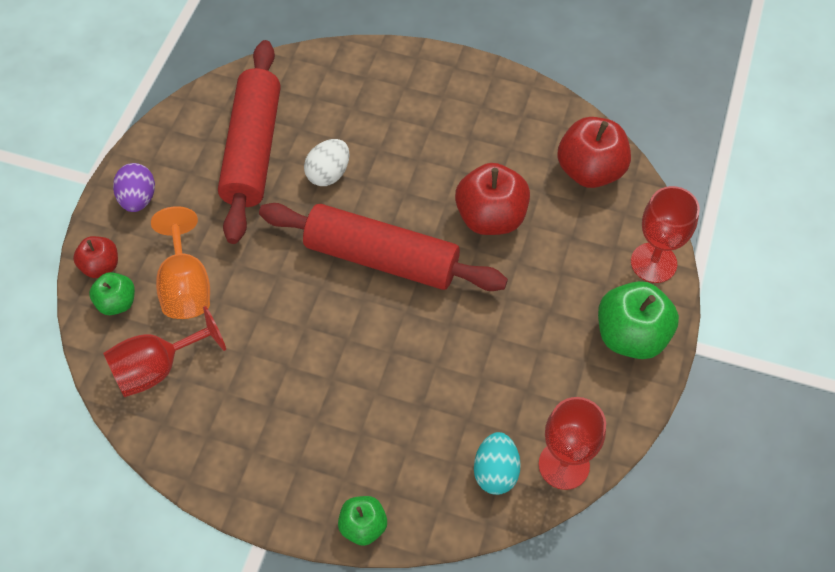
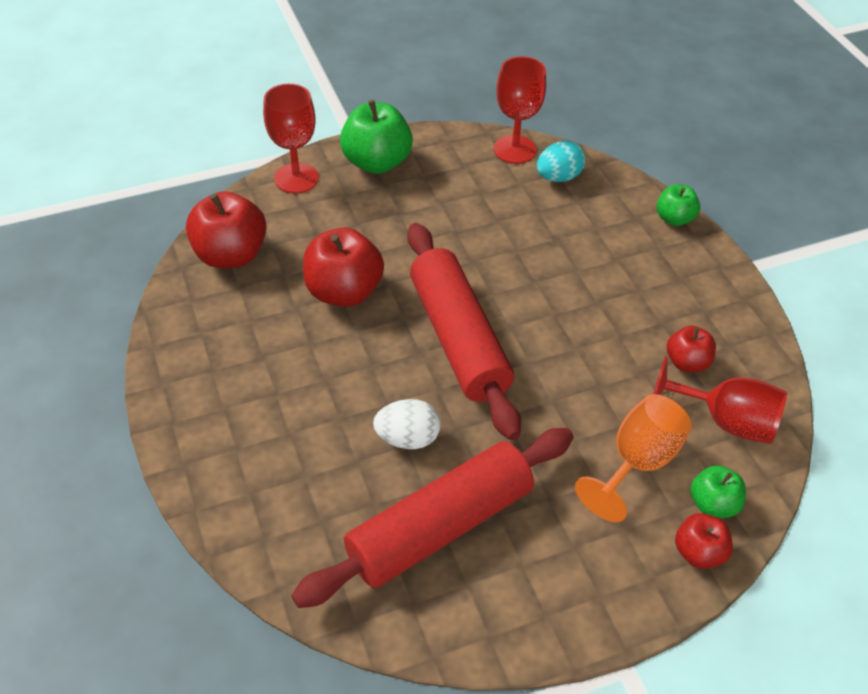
camera: 130 degrees left, 10 degrees down
(138, 199) = (599, 586): purple egg -> none
(223, 390) = (687, 362): none -> red apple

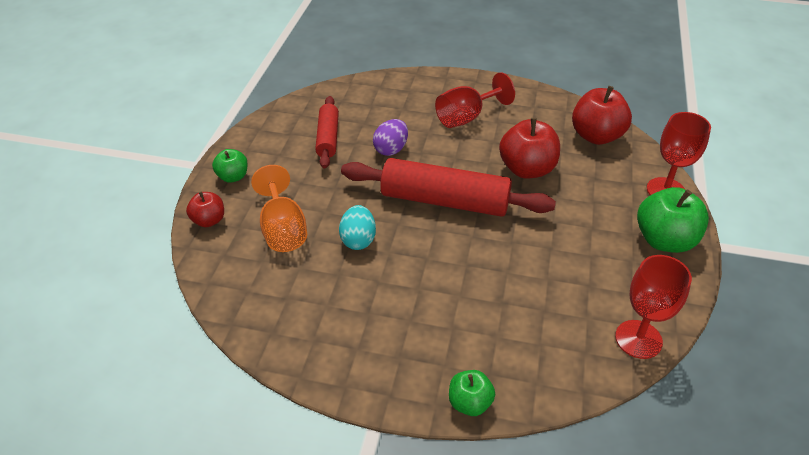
camera: 125 degrees right, 5 degrees down
(407, 438) = (391, 149): white egg -> purple egg
(440, 527) = (328, 138): red rolling pin -> red rolling pin, size x0.57
(558, 177) = (579, 349): turquoise egg -> turquoise egg (358, 240)
(687, 362) = (324, 303): red apple -> none
(713, 504) = (224, 245): green apple -> green apple (233, 177)
(725, 421) = (264, 290): red goblet -> red goblet (466, 117)

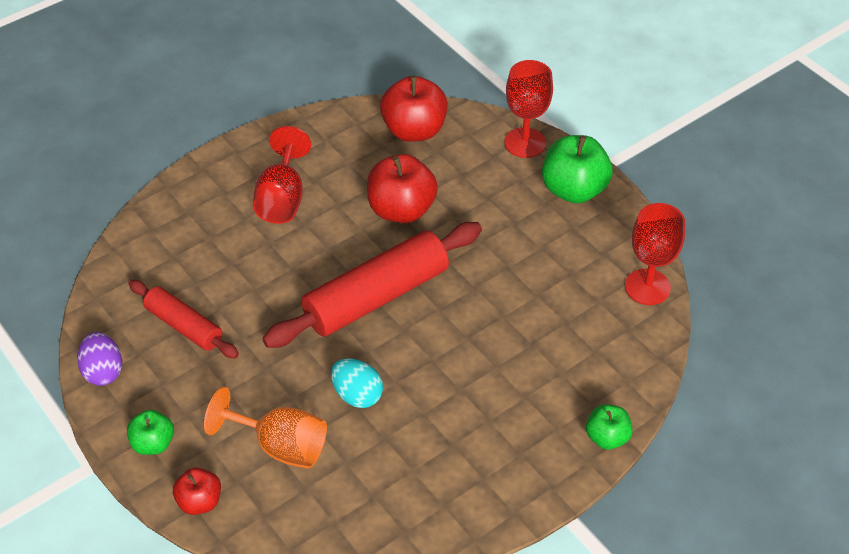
camera: 50 degrees left, 5 degrees up
(391, 149) = (261, 287): purple egg -> purple egg (103, 371)

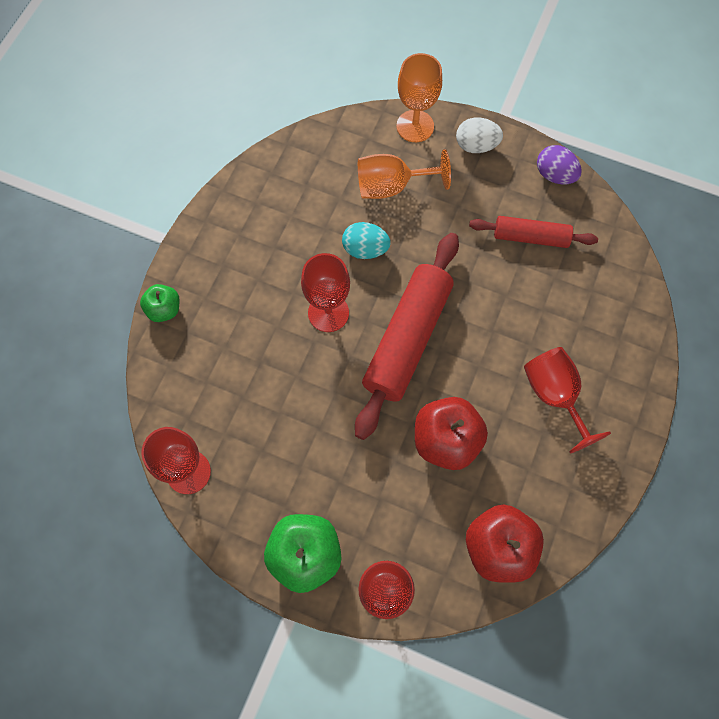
camera: 150 degrees right, 20 degrees up
(153, 443) = (476, 146): green apple -> white egg
(200, 501) = (415, 126): red apple -> orange goblet
(436, 354) = (328, 313): none -> red goblet

